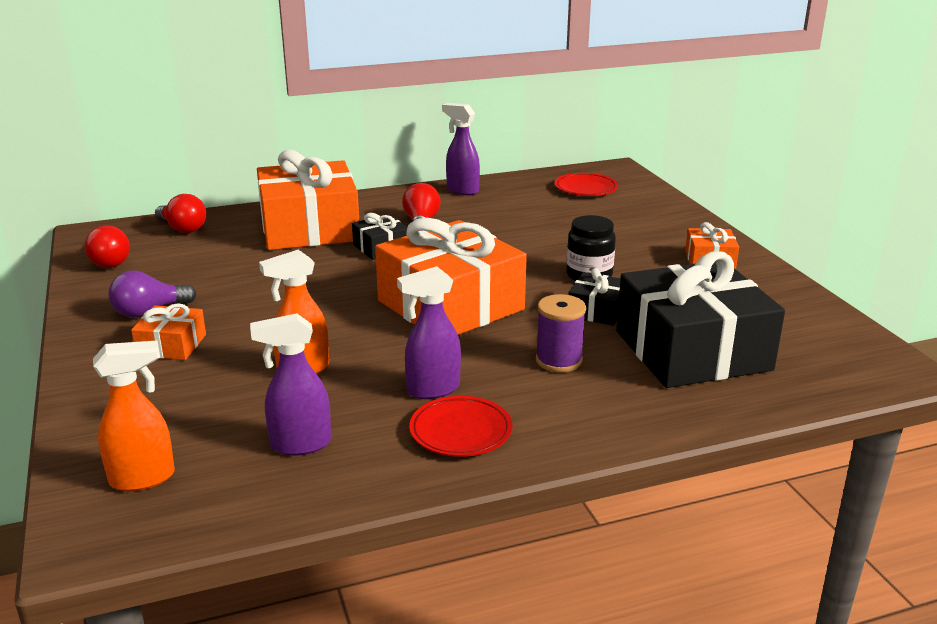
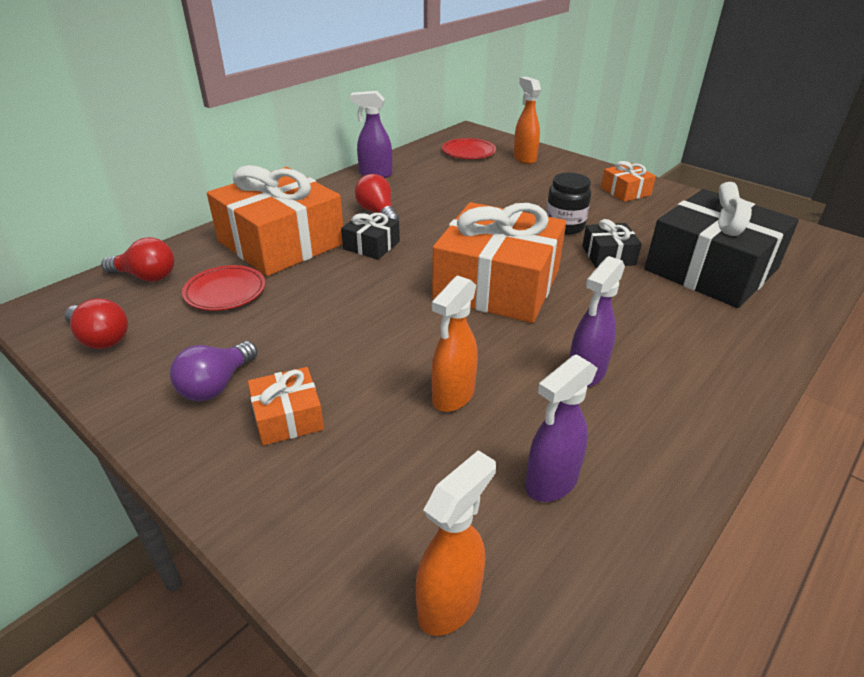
camera: 30 degrees left, 10 degrees up
(460, 431) = (658, 407): red plate -> red plate (225, 292)
(559, 360) = (640, 310): purple spool -> none
(639, 205) = (524, 158): none -> orange spray bottle

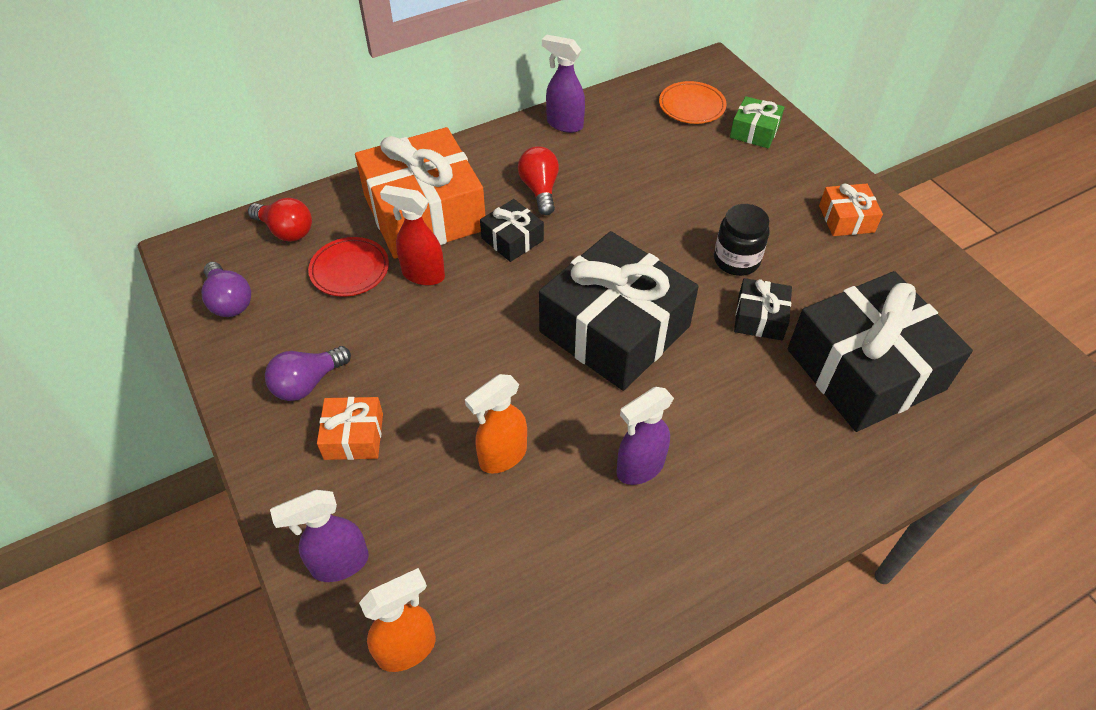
camera: 20 degrees right, 15 degrees up
(101, 338) = (229, 301): red light bulb -> purple light bulb
(300, 282) = (422, 274): none -> red spray bottle
(468, 152) = (691, 106): red plate -> orange plate
(497, 285) = (614, 329): orange gift -> black gift
(524, 158) = (754, 131): orange spray bottle -> green gift
(550, 483) = (540, 573): purple spray bottle -> purple spray bottle (339, 564)

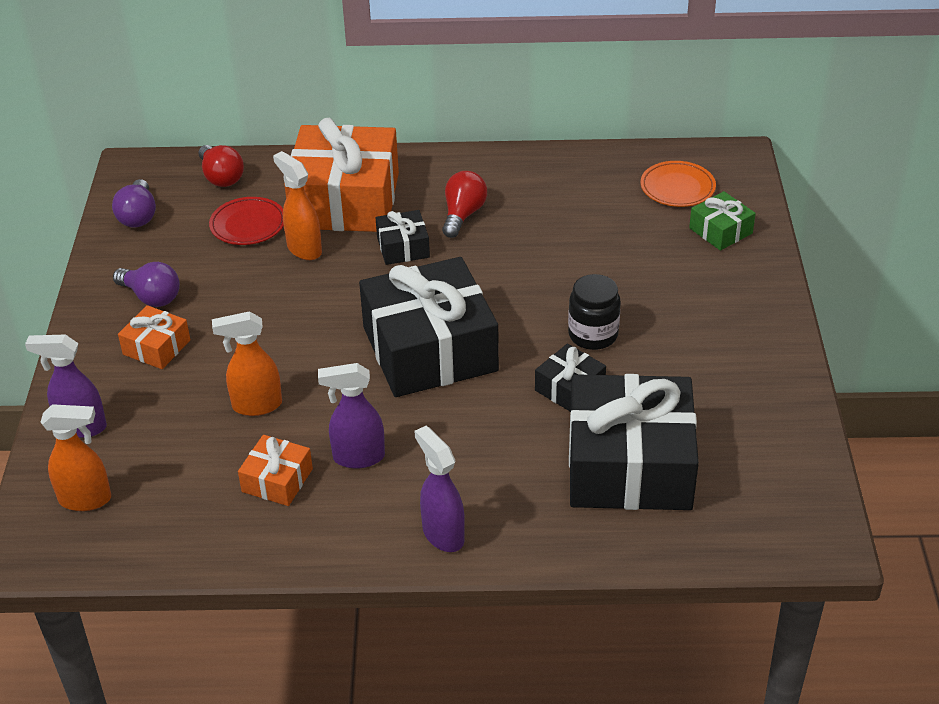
camera: 30 degrees right, 10 degrees down
(307, 383) = (151, 297): purple light bulb -> purple light bulb turned 135 degrees counterclockwise
(422, 274) = (304, 249): red spray bottle -> orange spray bottle
(564, 124) = (535, 165): purple spray bottle -> purple spray bottle (442, 534)
(846, 219) = (738, 338): orange gift -> orange gift (277, 480)

